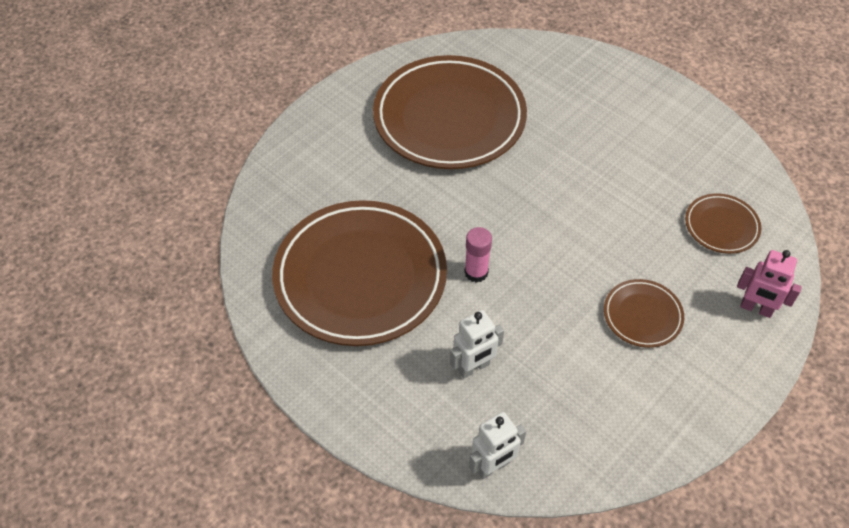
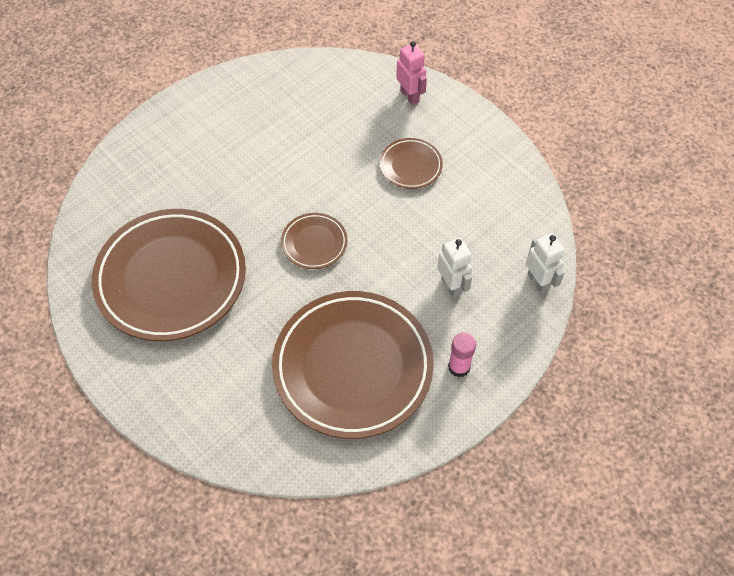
camera: 85 degrees left, 5 degrees up
(476, 272) = (357, 274): pink glue stick -> pink glue stick (459, 367)
(721, 226) = (331, 100): brown plate -> brown plate (314, 243)
(756, 308) = (410, 96): pink robot -> pink robot turned 60 degrees counterclockwise

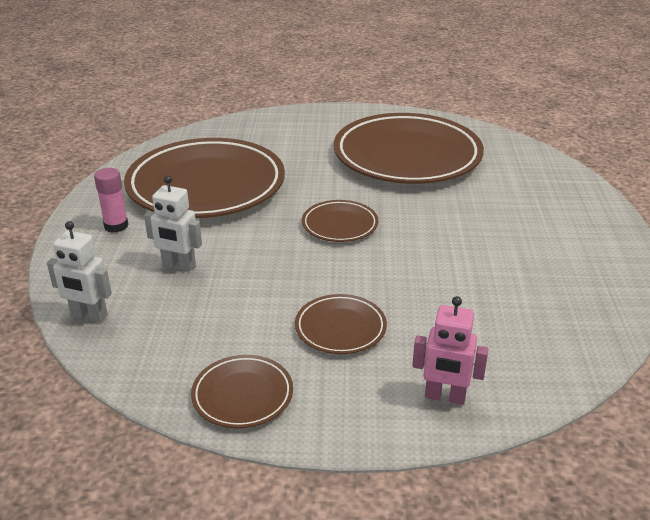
camera: 135 degrees right, 25 degrees down
(499, 164) = (242, 395): none -> brown plate

